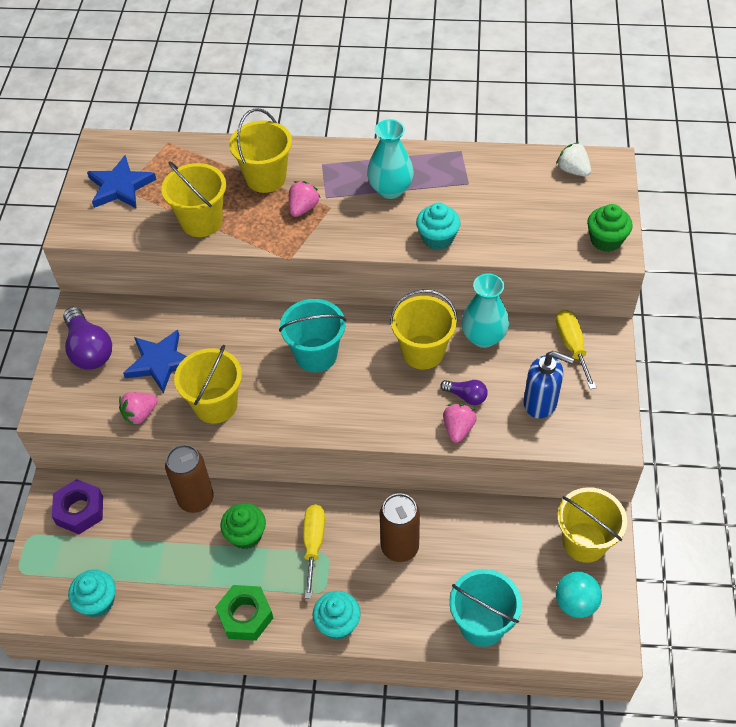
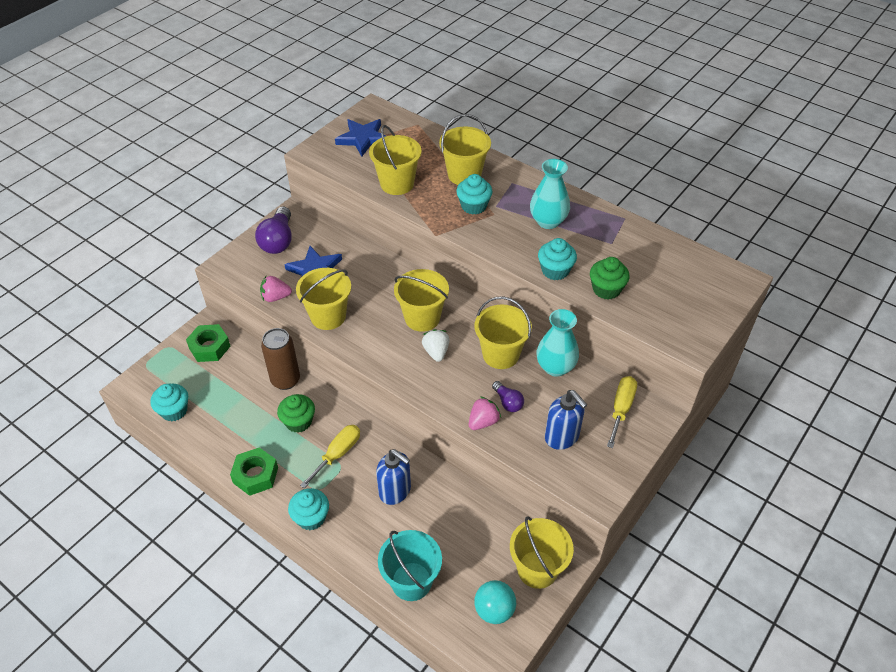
camera: 30 degrees right, 5 degrees down
(80, 510) = (209, 347): purple nut -> green nut
(303, 208) = (473, 206): pink strawberry -> turquoise cupcake
(316, 355) = (422, 318): turquoise bucket -> yellow bucket
(400, 547) = (395, 491): brown can -> blue soap dispenser
(573, 170) = (705, 271): white strawberry -> white strawberry (436, 352)
(606, 240) = (690, 334): green cupcake -> green cupcake (606, 289)

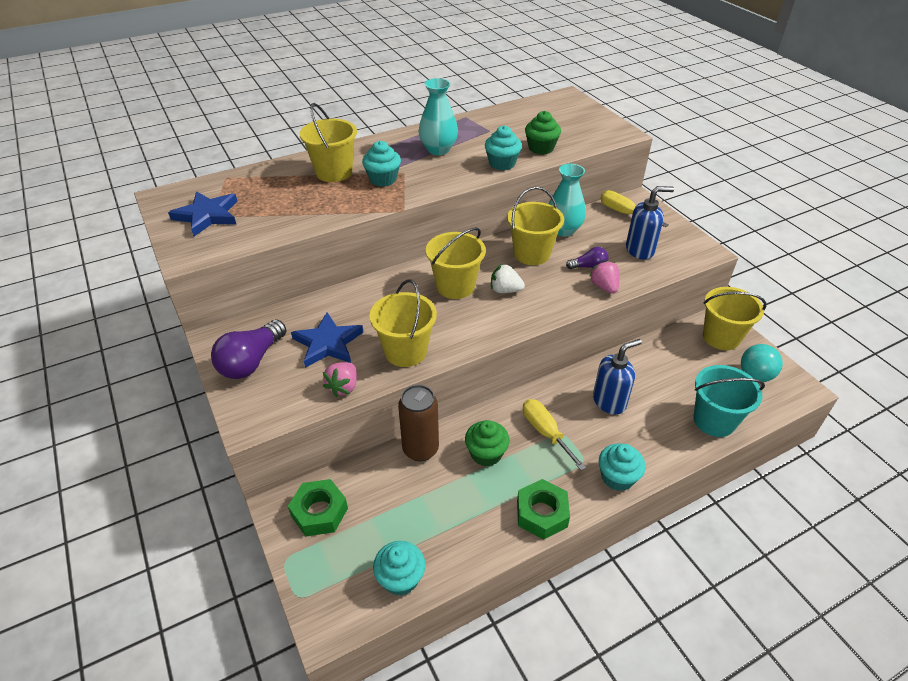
camera: 65 degrees left, 5 degrees down
(278, 241) = (251, 361): purple light bulb -> purple light bulb turned 90 degrees clockwise
(397, 184) = (305, 213): yellow bucket -> none

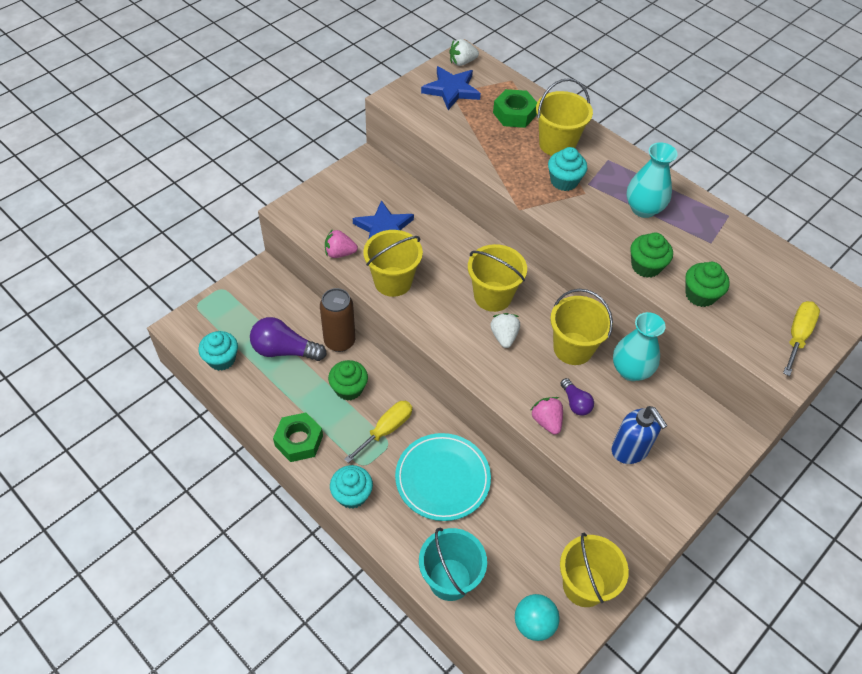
camera: 70 degrees right, 10 degrees up
(171, 200) = (462, 62): none -> white strawberry
(251, 361) = (348, 190): purple light bulb -> purple light bulb (284, 350)
(319, 512) = (264, 295): green nut -> green nut (514, 114)
(502, 163) = (646, 266): turquoise cupcake -> green cupcake
(604, 287) = (546, 421): pink strawberry -> pink strawberry turned 75 degrees counterclockwise
(609, 401) = (442, 478): blue soap dispenser -> turquoise plate
(624, 213) = (697, 427): yellow screwdriver -> yellow screwdriver (797, 336)

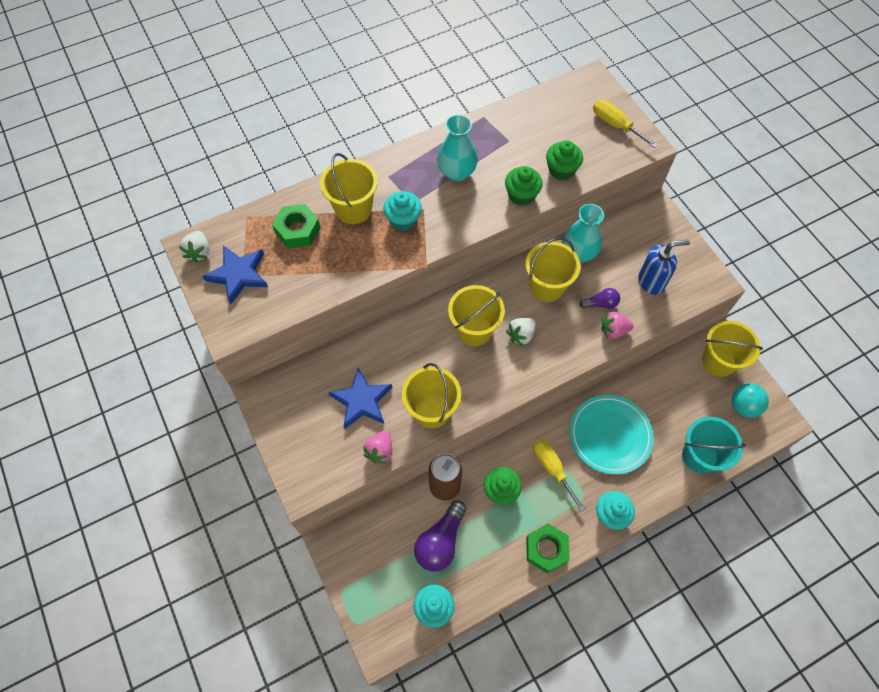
camera: 70 degrees left, 10 degrees up
(504, 336) = (521, 335): white strawberry -> white strawberry turned 60 degrees counterclockwise

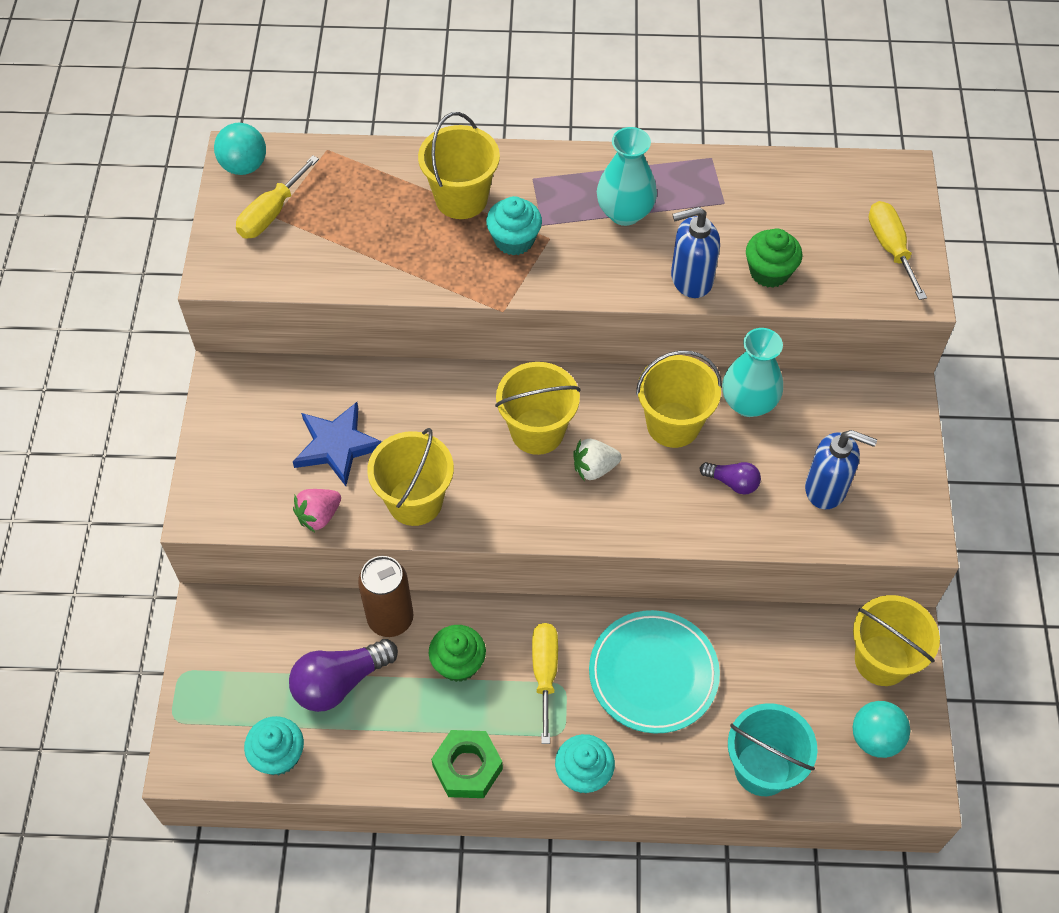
camera: 30 degrees right, 5 degrees down
(199, 252) = (244, 166): white strawberry -> turquoise ball
(238, 275) = (271, 213): blue star -> yellow screwdriver
(297, 230) = (376, 193): green nut -> none
(521, 195) = (691, 279): green cupcake -> blue soap dispenser
(613, 331) = (725, 525): pink strawberry -> none

